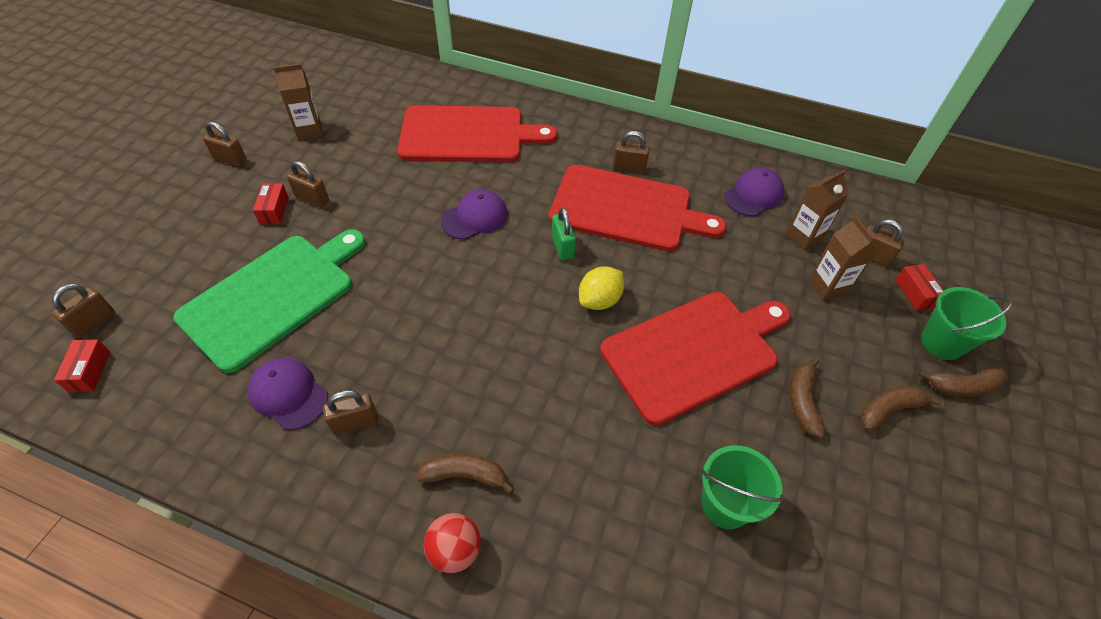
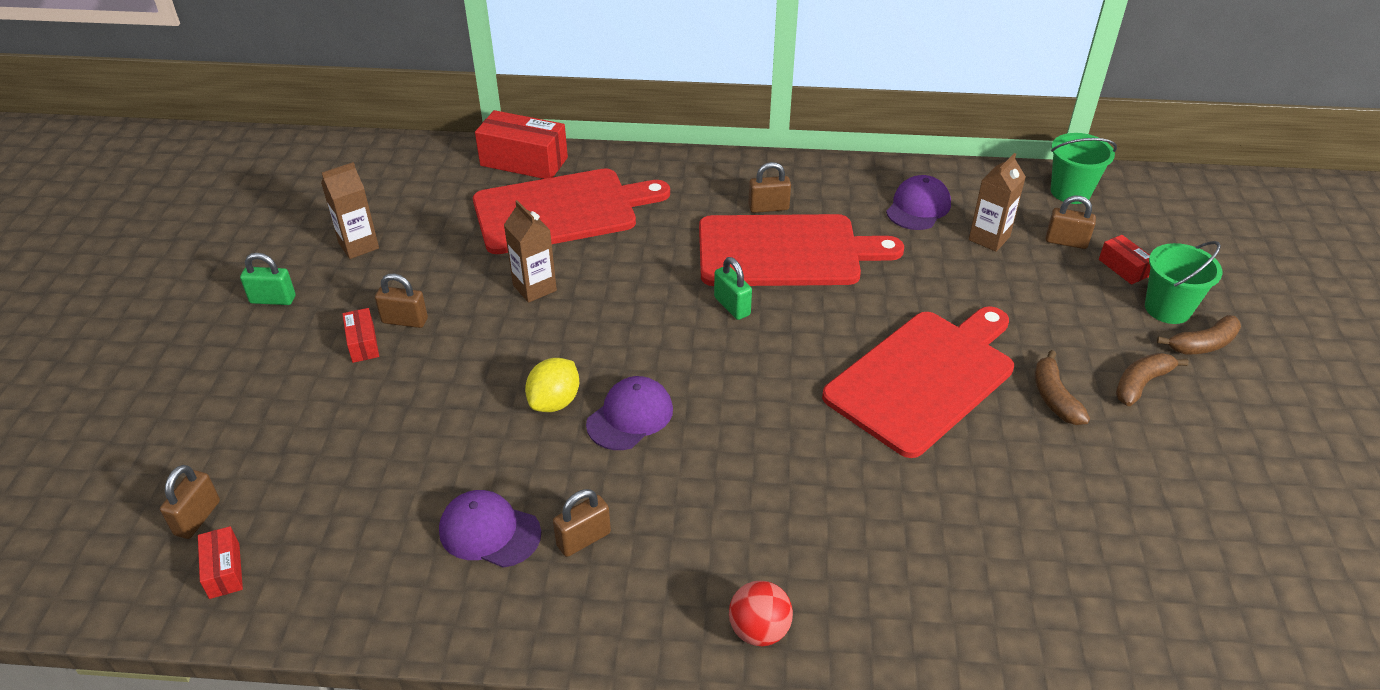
camera: 15 degrees left, 10 degrees down
(230, 159) = (273, 299): brown padlock -> green padlock
(273, 296) = (413, 436): green cutting board -> none
(458, 89) = (524, 161): none -> red box
(465, 475) = (734, 557): brown banana -> none
(474, 217) = (615, 298): purple cap -> purple cap (630, 416)
(599, 300) = (799, 351): yellow lemon -> yellow lemon (554, 402)
(725, 505) = (1018, 512): green bucket -> green bucket (1070, 192)
(827, 287) = (1034, 282): brown carton -> brown carton (534, 288)

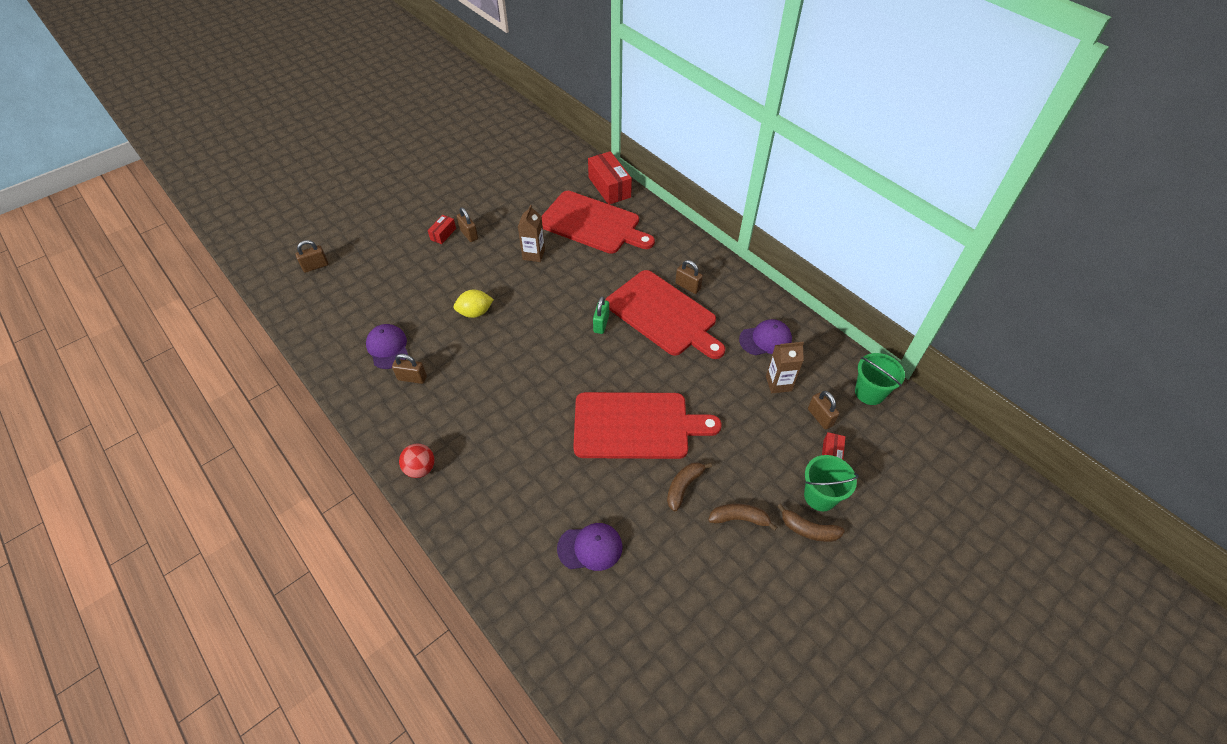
camera: 45 degrees right, 10 degrees up
(224, 571) = (300, 293): red box -> none
(273, 299) = (437, 191): green padlock -> none
(358, 245) = (494, 187): brown carton -> none
(630, 416) = (493, 342): purple cap -> purple cap (590, 547)

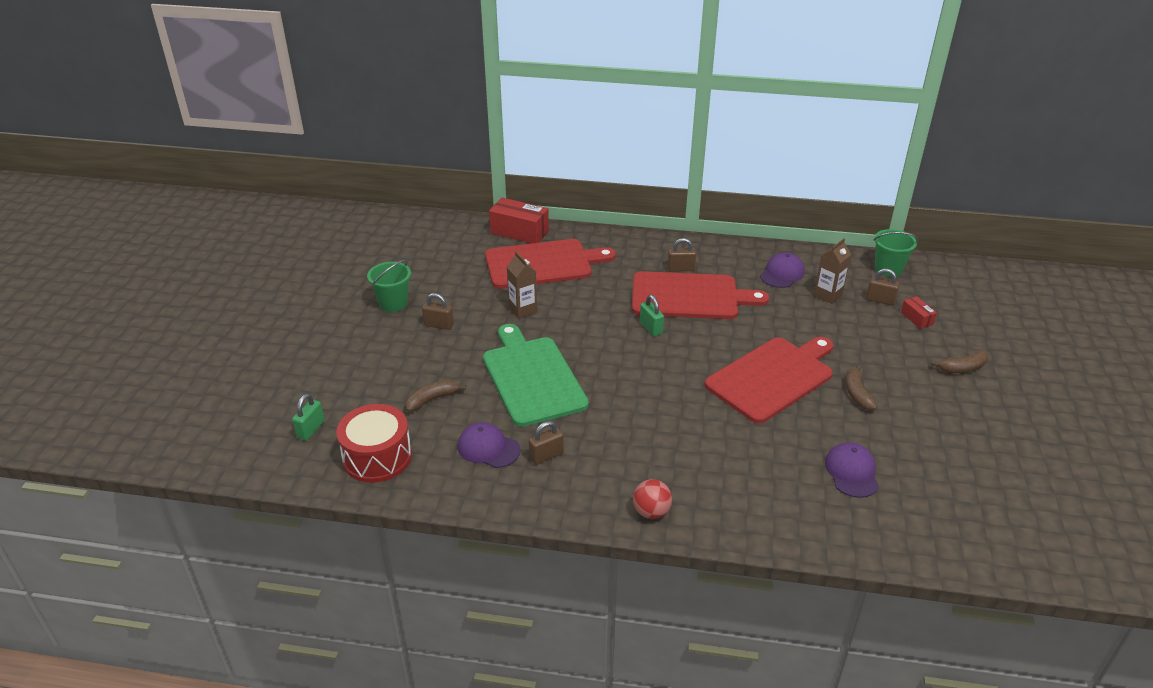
camera: 40 degrees left, 15 degrees down
(316, 266) = (311, 429): brown padlock -> green padlock
(325, 310) = (377, 457): none -> red drum
(443, 234) = (412, 337): red box -> none
(475, 312) = (532, 378): yellow lemon -> green cutting board
(590, 547) = (851, 472): purple cap -> purple cap turned 45 degrees counterclockwise
(739, 518) = (916, 389): brown banana -> brown banana (432, 399)
(820, 496) = (942, 345): green bucket -> green bucket (393, 303)

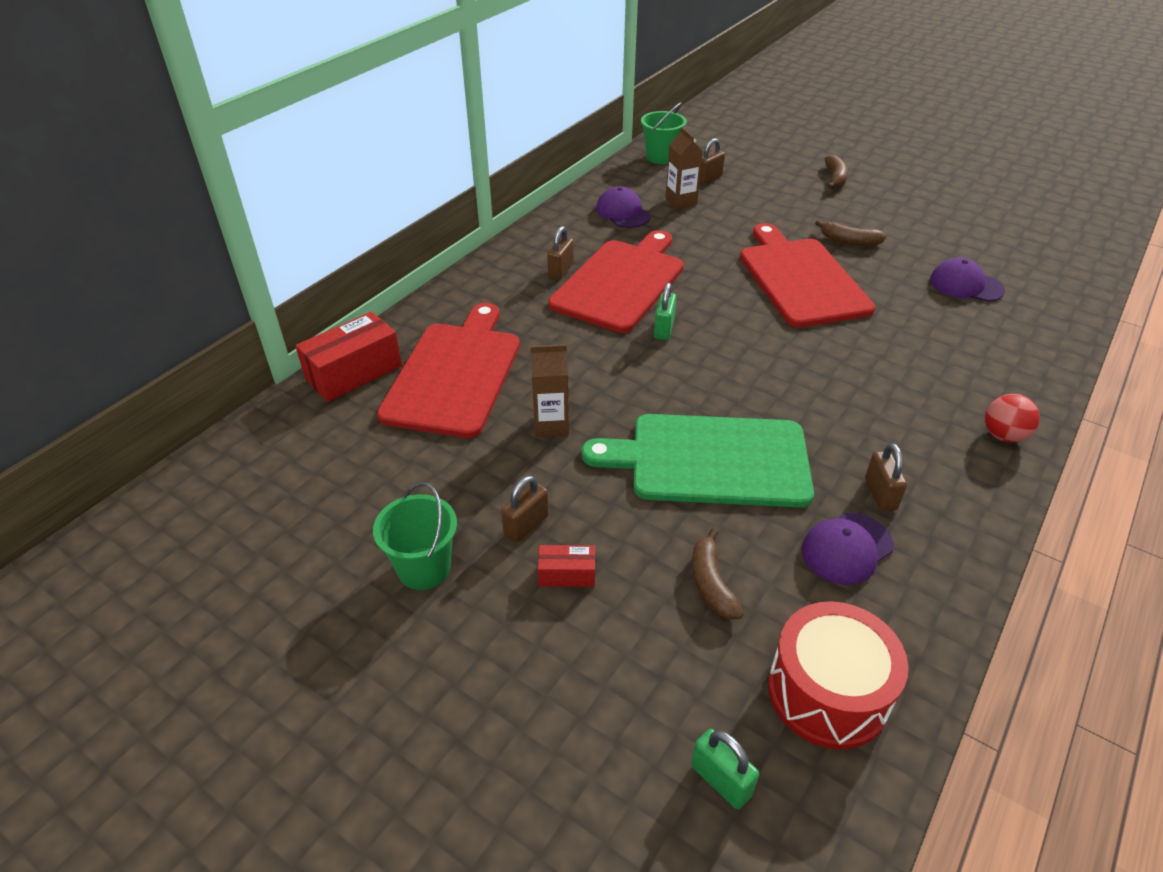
camera: 65 degrees left, 5 degrees up
(651, 328) = (664, 329): green padlock -> green padlock turned 75 degrees counterclockwise
(916, 318) = (749, 172): red box -> red box (567, 574)

